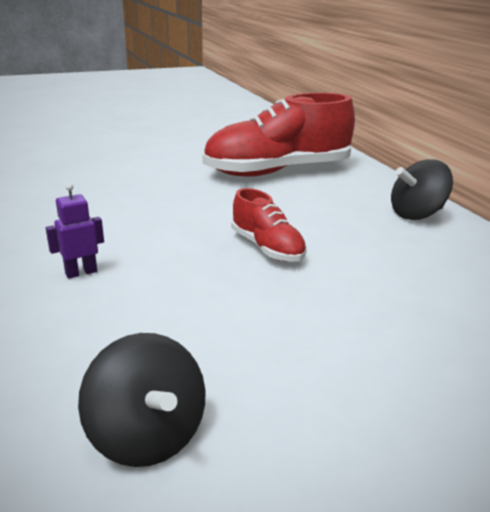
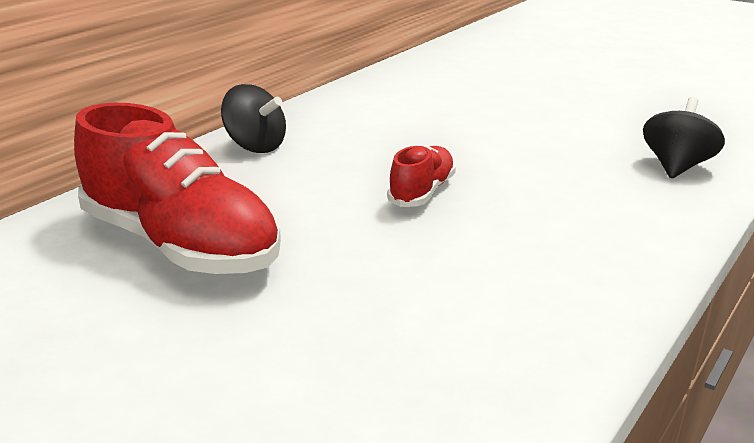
camera: 120 degrees left, 0 degrees up
(81, 272) = (603, 260): purple robot -> none

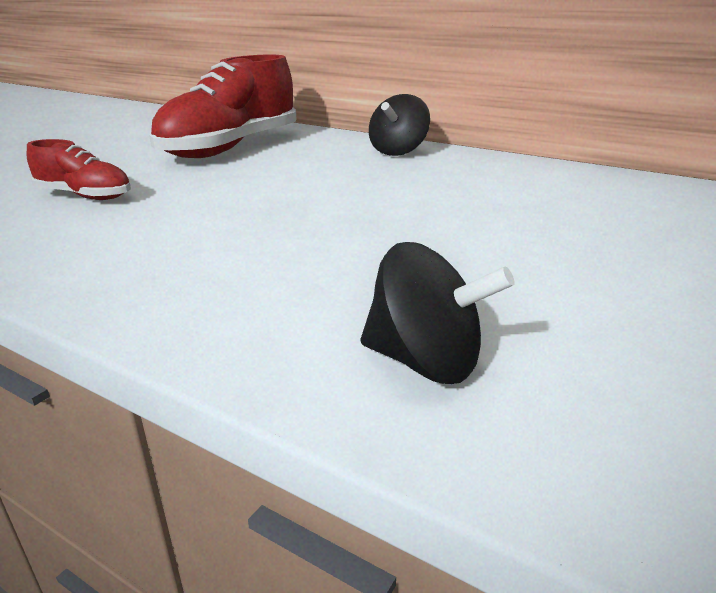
camera: 85 degrees right, 0 degrees up
(422, 192) = (311, 202): red shoe -> red shoe (85, 196)

